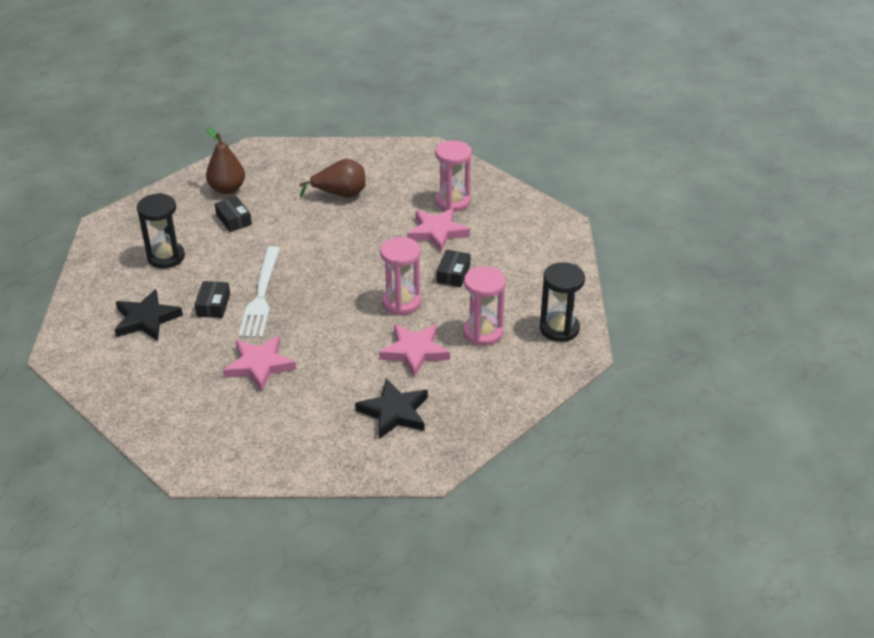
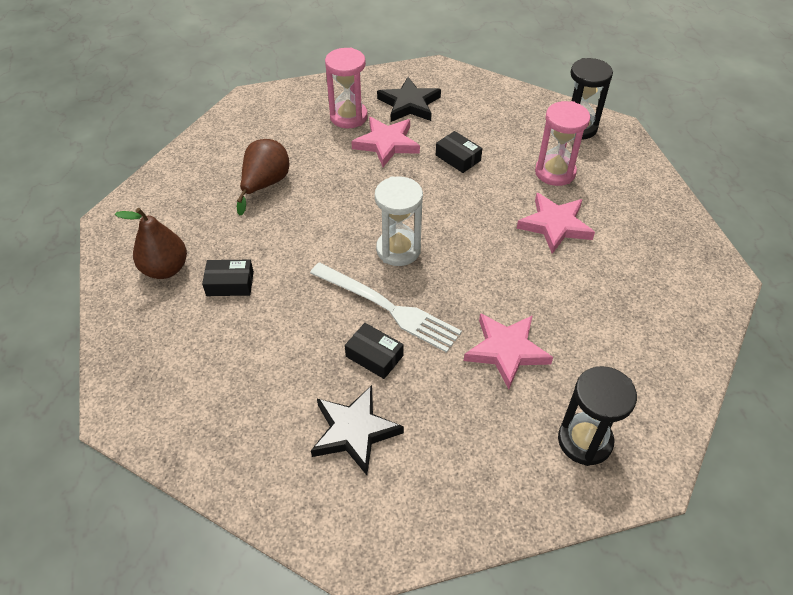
camera: 60 degrees left, 10 degrees up
(166, 257) = (247, 371): black hourglass -> black hourglass (584, 441)
(322, 280) = (398, 250): none -> white hourglass
(394, 412) = (635, 272): black star -> black star (409, 104)
(401, 302) = (475, 206): pink hourglass -> none

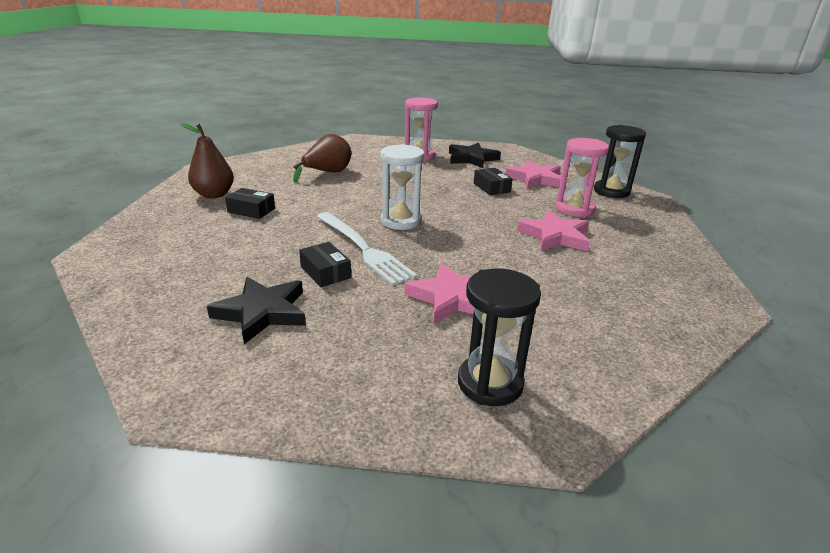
camera: 20 degrees right, 20 degrees down
(386, 144) = (438, 172): pink star -> pink star (535, 179)

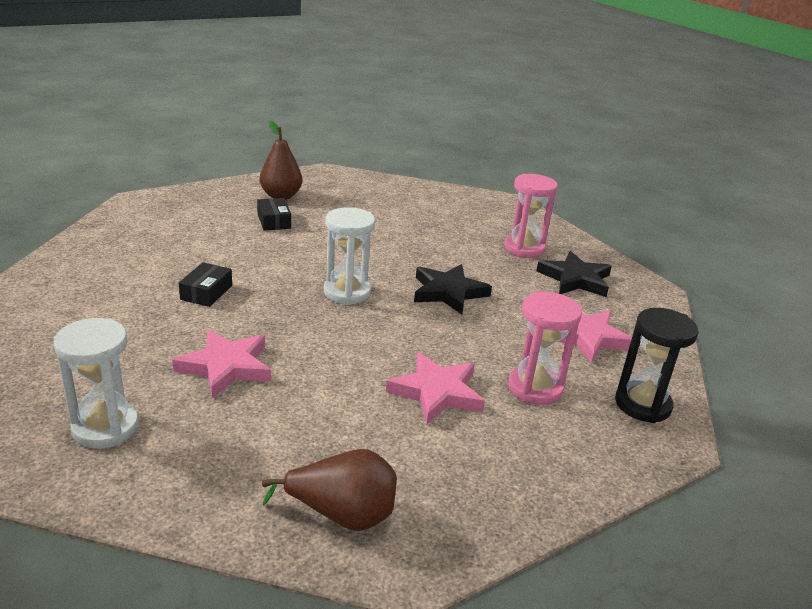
camera: 50 degrees right, 0 degrees up
(262, 312) = (120, 291): black star -> black star (448, 292)
(327, 173) = (399, 221): brown pear -> brown pear (342, 515)
(363, 249) = (267, 294): white fork -> none
(490, 383) = (105, 427): black hourglass -> white hourglass
(491, 187) = (509, 316): black box -> none

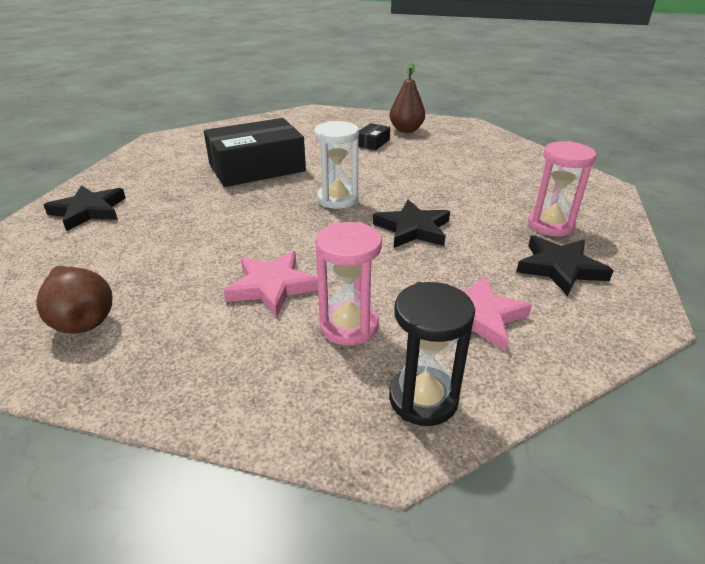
camera: 50 degrees right, 5 degrees up
(105, 427) = (88, 211): white hourglass -> black star
(206, 292) = (257, 168): black box -> black box, size x2.37
(226, 367) = (190, 209): pink star -> none

